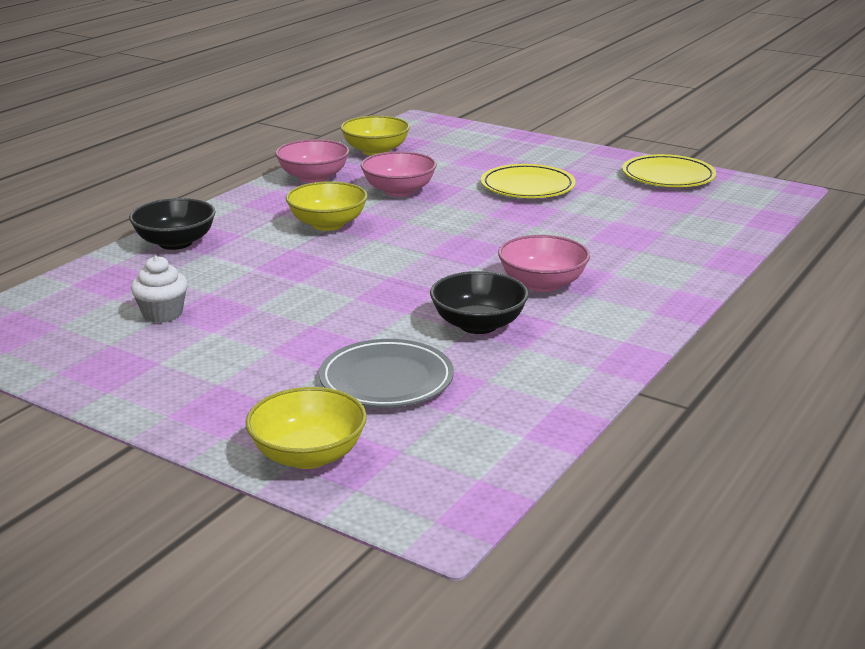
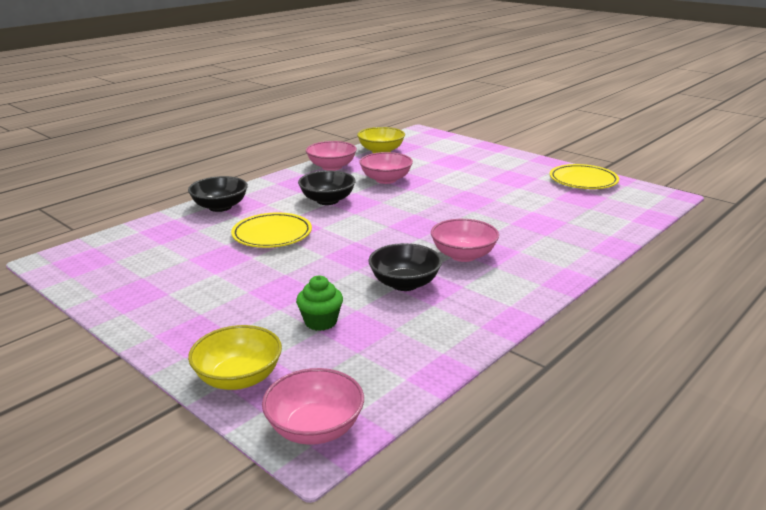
camera: 10 degrees right, 0 degrees up
(162, 314) = (187, 257): white cupcake -> none
(327, 224) = (327, 200): yellow bowl -> black bowl
(386, 380) = (321, 322): grey plate -> green cupcake
(432, 501) = (315, 428): none -> pink bowl
(527, 187) = (477, 182): yellow plate -> yellow plate (272, 234)

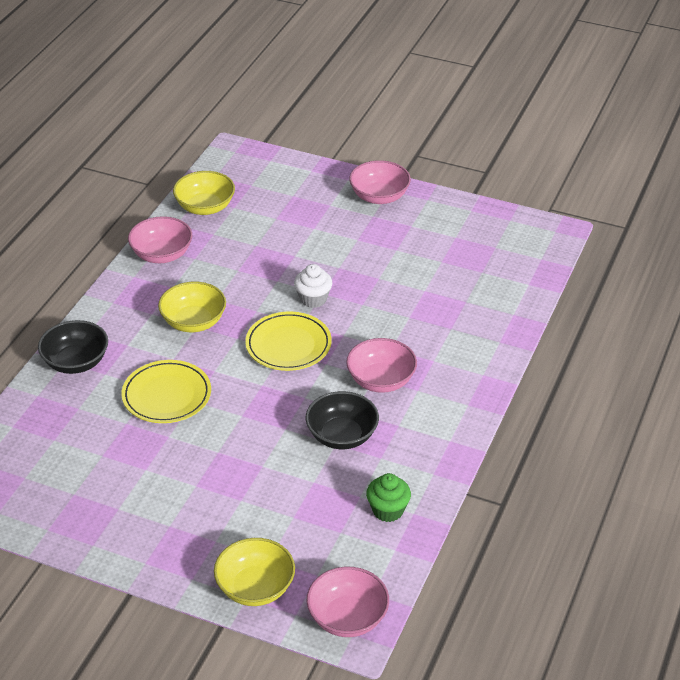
camera: 20 degrees left, 15 degrees up
(321, 322) = (289, 506): green cupcake -> green cupcake (388, 510)
(327, 200) = (193, 322): black bowl -> yellow bowl
(386, 180) = (240, 267): pink bowl -> pink bowl (379, 196)
(432, 202) = (313, 299): none -> white cupcake
(583, 180) = (462, 220): yellow plate -> yellow plate (288, 345)

